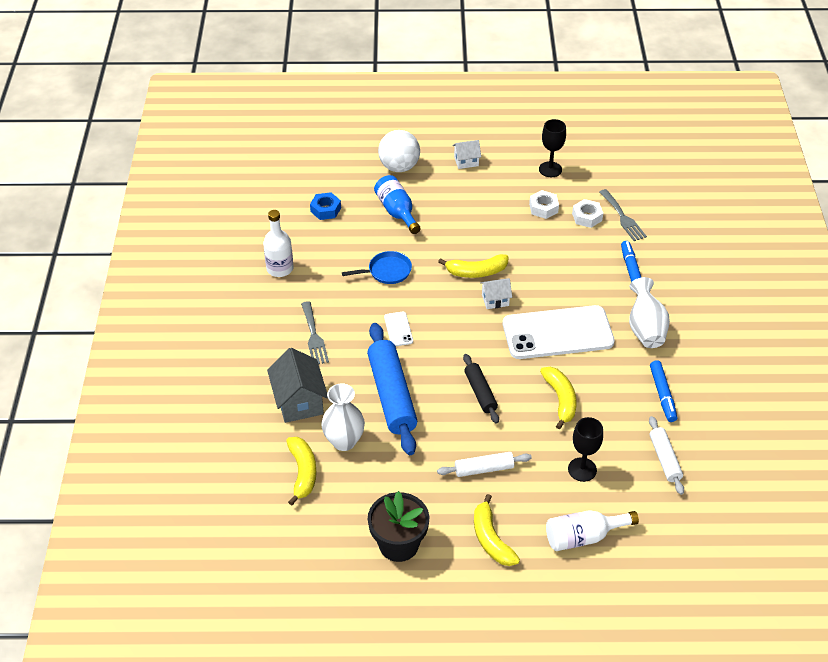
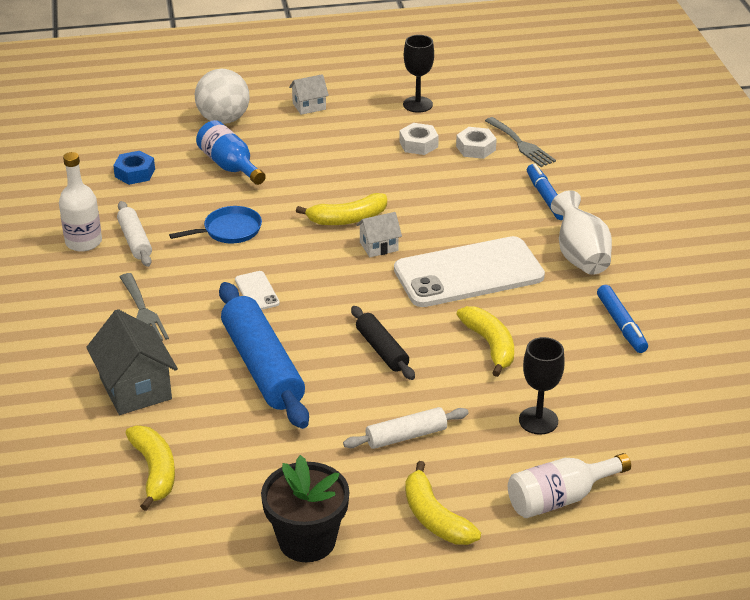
camera: 10 degrees left, 10 degrees down
(344, 441) = (206, 427): white vase -> none
(664, 459) = (643, 396): white rolling pin -> white rolling pin (135, 241)

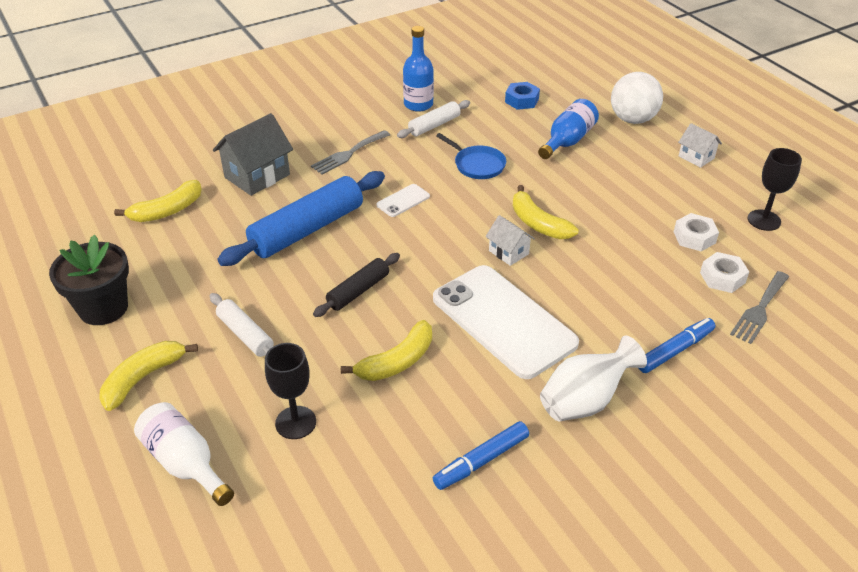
camera: 70 degrees right, 5 degrees up
(83, 242) = (418, 104): white bottle -> blue bottle

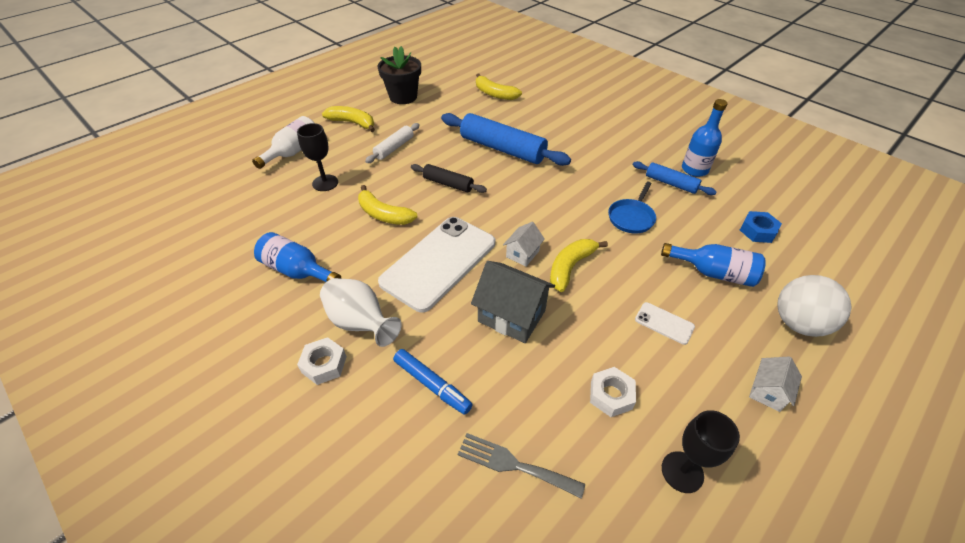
camera: 75 degrees right, 5 degrees up
(257, 176) = (548, 116): grey house -> grey house (512, 316)
(348, 154) = (599, 148): grey fork -> none
(403, 201) = (558, 185): white phone -> white phone (664, 323)
(434, 125) = (671, 183): white rolling pin -> blue rolling pin
(481, 461) = (297, 271): blue marker -> blue bottle
(722, 277) = (554, 425): white nut -> white nut (324, 364)

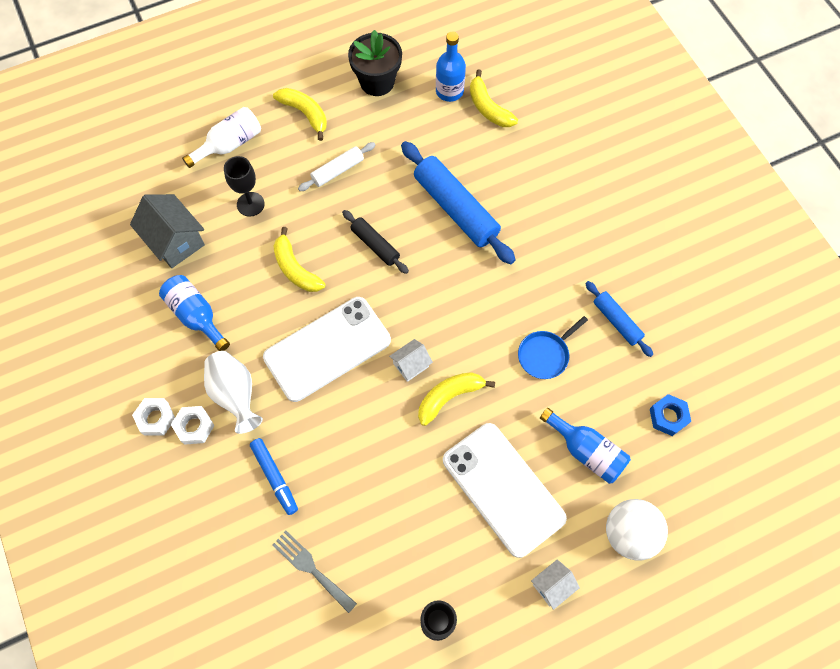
camera: 20 degrees right, 20 degrees up
(512, 316) = (369, 432): grey house -> grey house (175, 241)
(611, 395) = (416, 540): white nut -> white nut (156, 418)
(664, 323) = (503, 489): white phone -> white phone, size x2.44
(694, 169) = (657, 309): blue bottle -> blue bottle (449, 91)

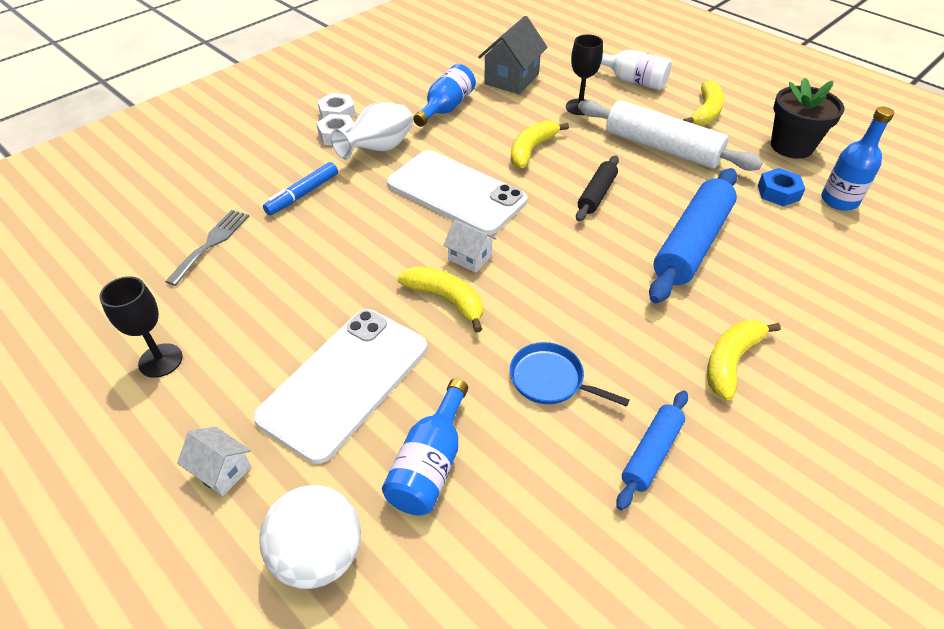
camera: 70 degrees right, 20 degrees down
(338, 171) = (661, 148): white rolling pin -> white rolling pin, size x1.84
(488, 108) = (852, 237): yellow banana -> yellow banana (731, 361)
(668, 416) = (532, 567): blue nut -> blue nut (778, 192)

